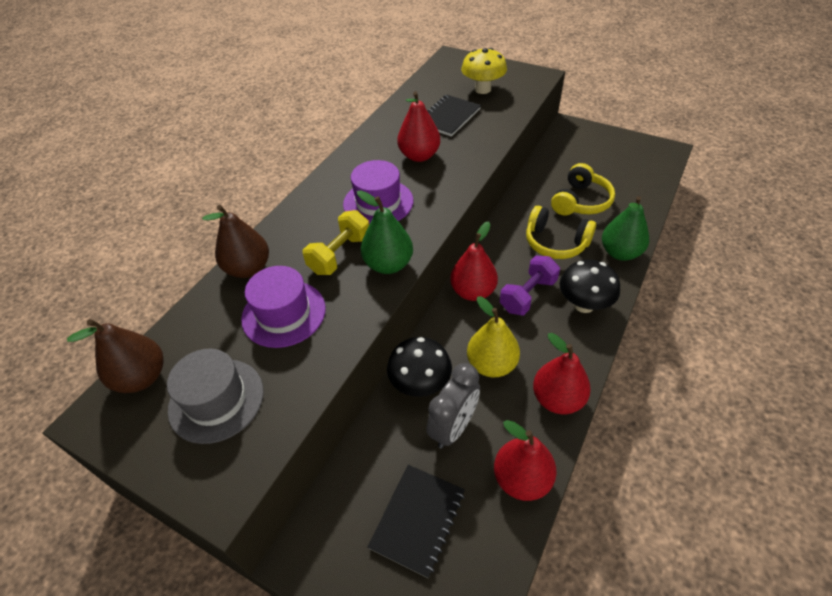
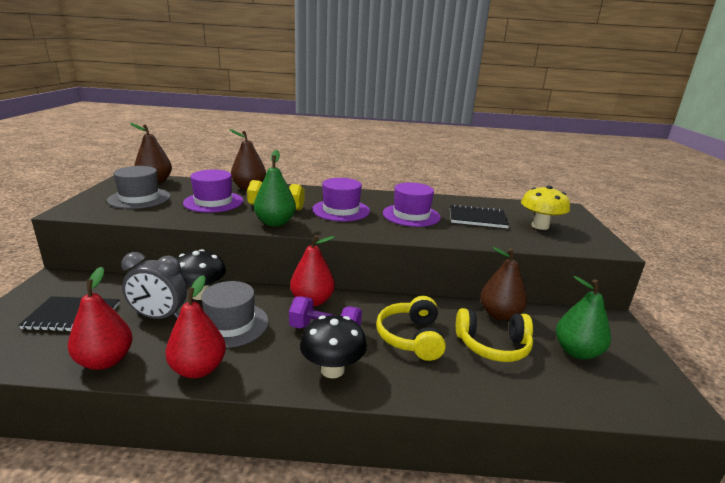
camera: 60 degrees right, 25 degrees down
(419, 156) = (411, 215): red pear -> purple hat
(491, 364) = (230, 324): yellow pear -> grey hat
(541, 179) = (499, 315): none -> brown pear
(620, 252) = (433, 388): green pear -> green pear (577, 352)

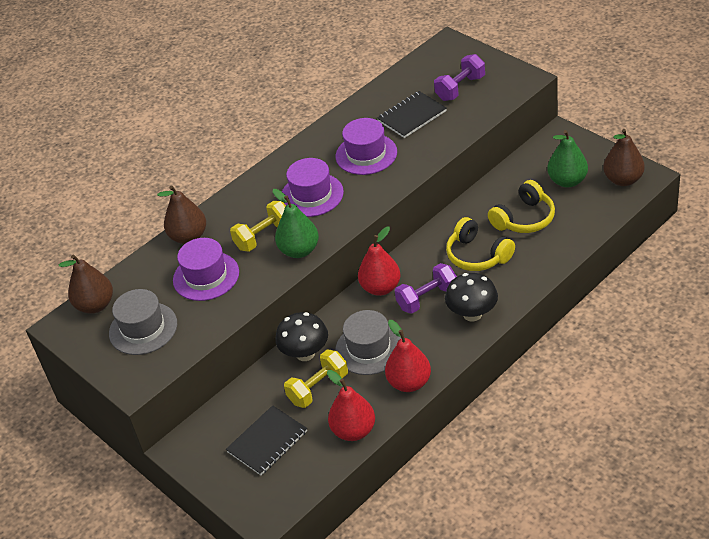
camera: 40 degrees left, 20 degrees up
(159, 317) = (318, 388): grey clock -> yellow dumbbell
(499, 315) = (498, 190): brown pear -> brown pear (623, 180)
(540, 226) = (460, 88): yellow mushroom -> purple dumbbell

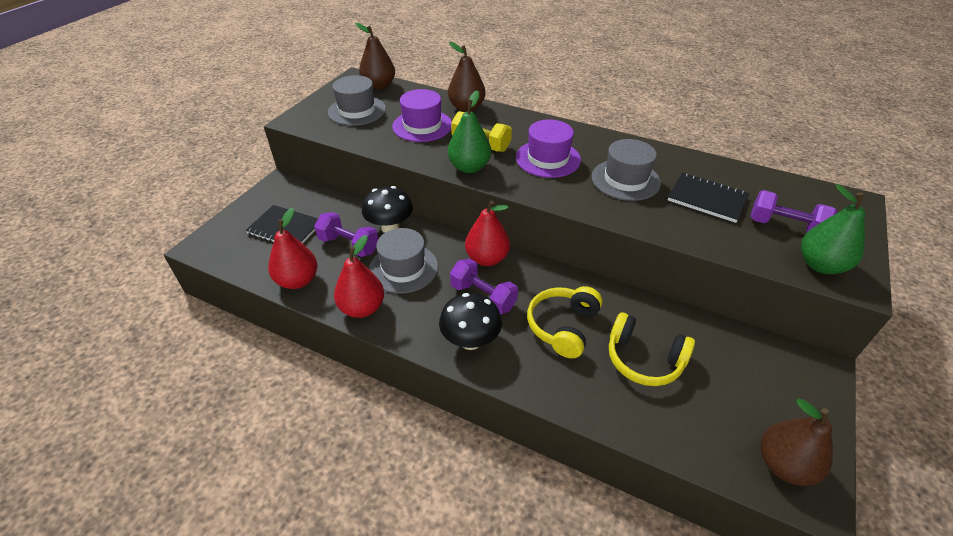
camera: 65 degrees right, 0 degrees up
(318, 388) = (349, 245): yellow dumbbell -> purple dumbbell
(366, 154) = (625, 180): purple hat -> grey hat
(567, 181) = (737, 393): green pear -> green pear (820, 265)

